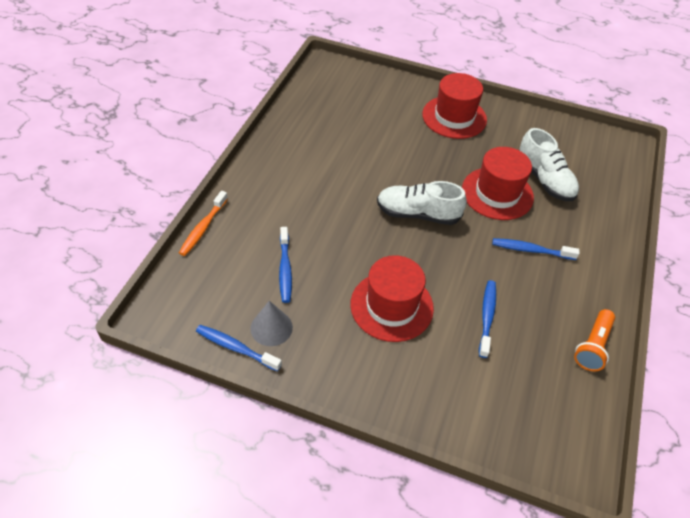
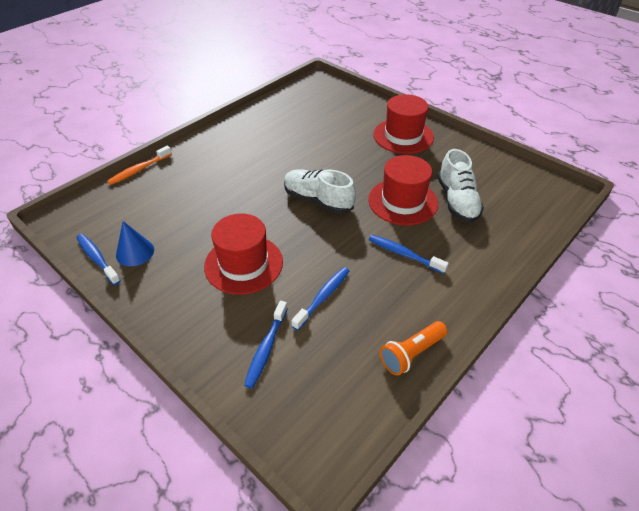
camera: 25 degrees right, 5 degrees down
(271, 327) = (135, 252): grey cone -> blue cone
(285, 269) = (178, 213): blue toothbrush -> blue toothbrush (266, 348)

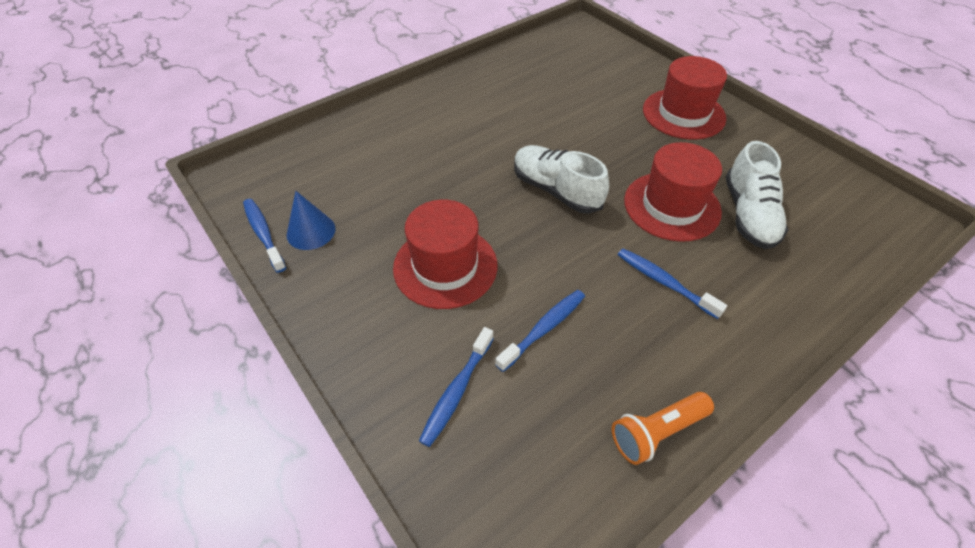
camera: 10 degrees right, 5 degrees up
(139, 170) = (335, 122): orange toothbrush -> none

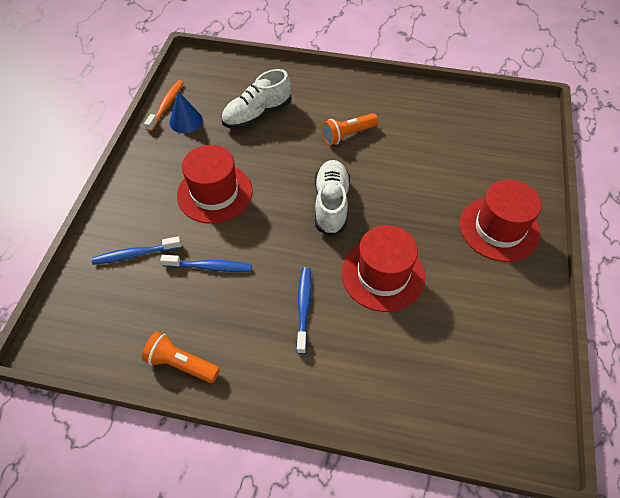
camera: 50 degrees right, 5 degrees up
(263, 234) = (166, 105): blue toothbrush -> orange toothbrush
(484, 131) = (348, 135): none -> orange flashlight
(748, 214) = (423, 325): white shoe -> white shoe (257, 114)

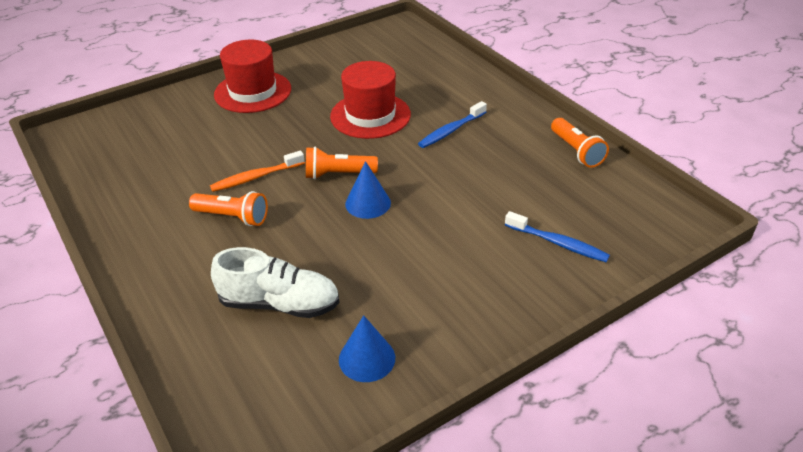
camera: 135 degrees left, 15 degrees down
(166, 105) = (364, 405): orange toothbrush -> orange toothbrush (255, 177)
(210, 267) = (496, 193): blue toothbrush -> none
(215, 193) = (427, 249): red hat -> none
(285, 197) = (368, 203): none -> blue cone
(331, 204) = (338, 174): white shoe -> orange flashlight

